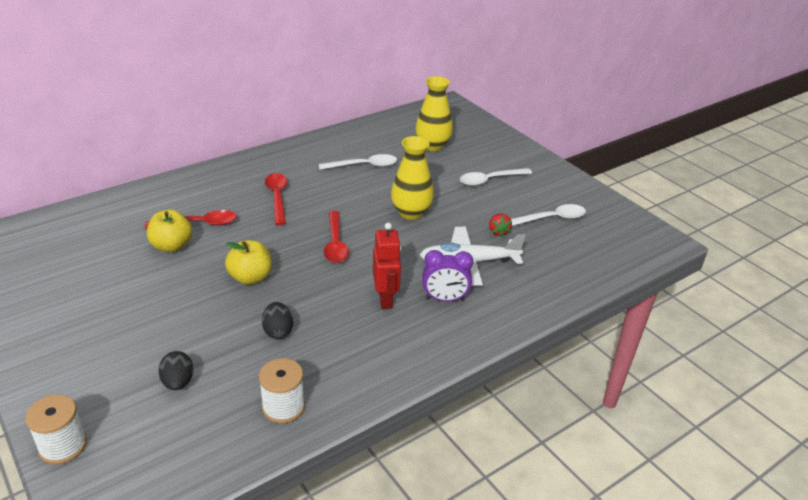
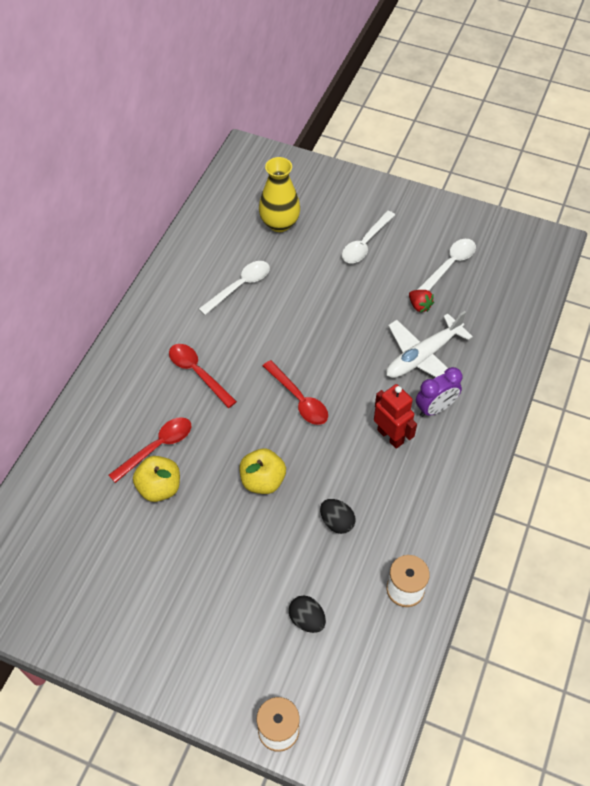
camera: 30 degrees left, 20 degrees up
(411, 213) = (331, 324): yellow vase -> none

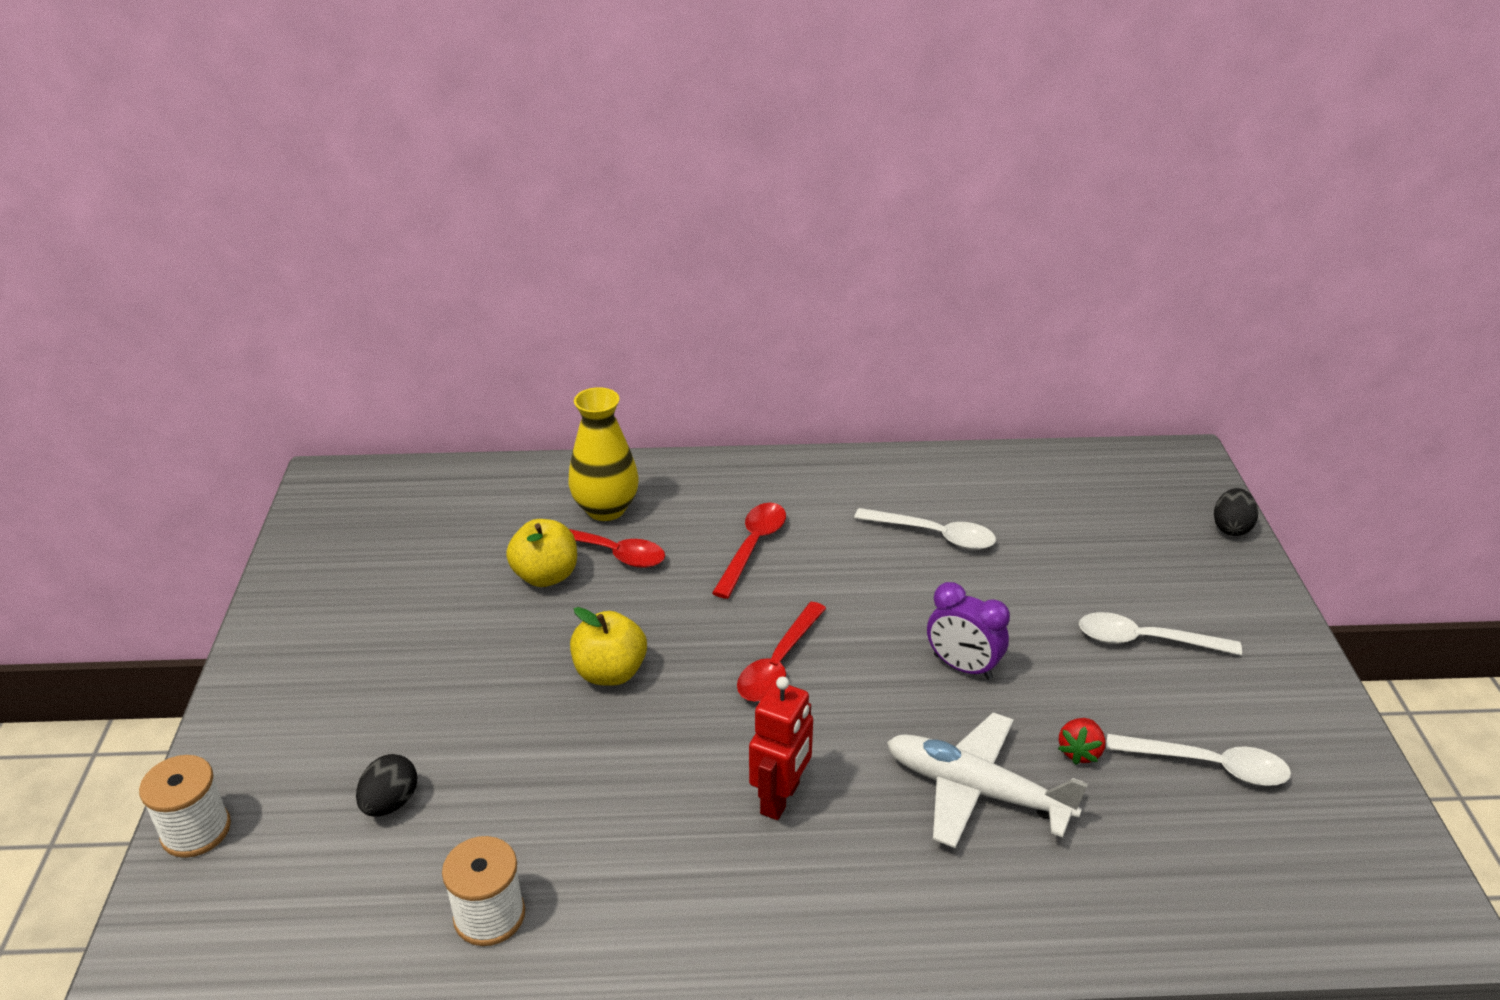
camera: 65 degrees right, 20 degrees down
(279, 223) = (1087, 535): yellow vase -> yellow vase (606, 509)
(337, 522) = (579, 782): black egg -> black egg (1231, 528)
(435, 408) = (878, 843): purple clock -> purple clock (962, 667)

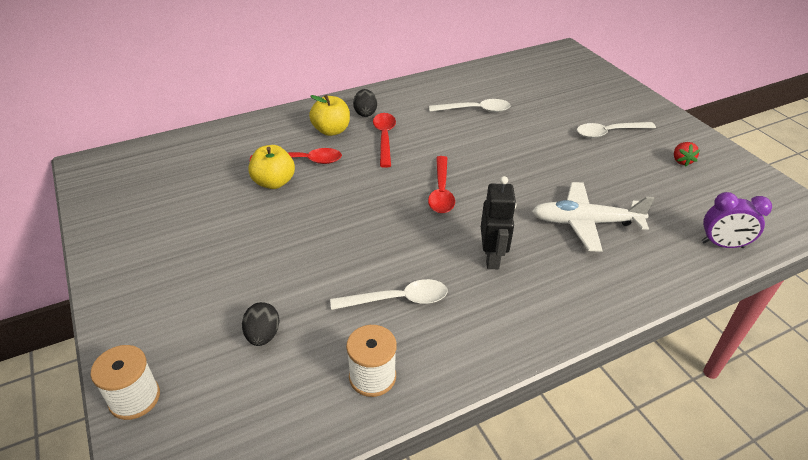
camera: 25 degrees left, 5 degrees up
(606, 509) = (285, 139): yellow vase -> none
(610, 672) = (350, 222): yellow apple -> yellow apple (331, 130)
(781, 798) = (492, 258): red robot -> black robot
(962, 667) = (535, 167): purple clock -> purple clock (722, 245)
(1079, 752) = (618, 190): red strawberry -> red strawberry (681, 161)
(1209, 766) = (678, 179): white spoon -> white spoon (398, 299)
(1231, 528) = (608, 75): black egg -> black egg (365, 113)

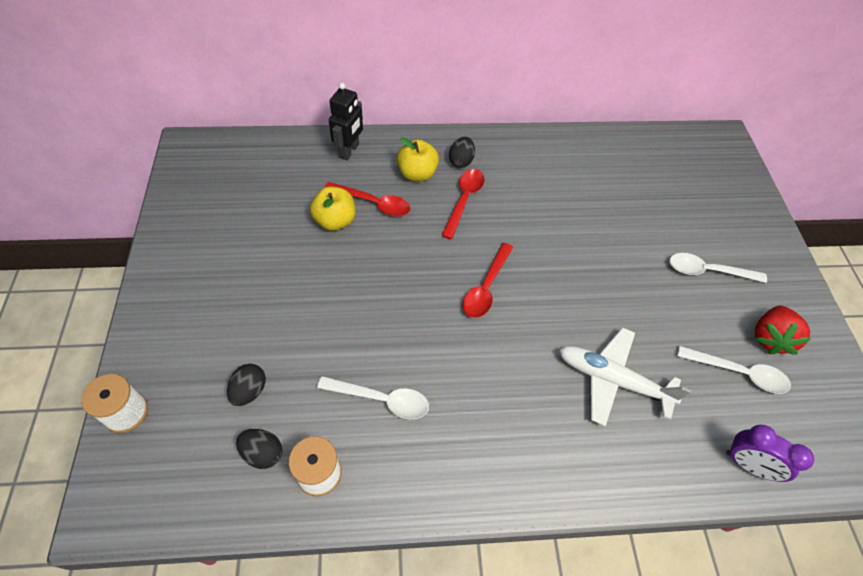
camera: 20 degrees right, 15 degrees up
(306, 380) = (263, 453): none -> black egg
(475, 110) = (576, 193): white spoon -> white spoon (739, 373)
(492, 258) = (494, 386): black robot -> black robot (349, 151)
(681, 161) = (769, 338): red strawberry -> red strawberry, size x1.68

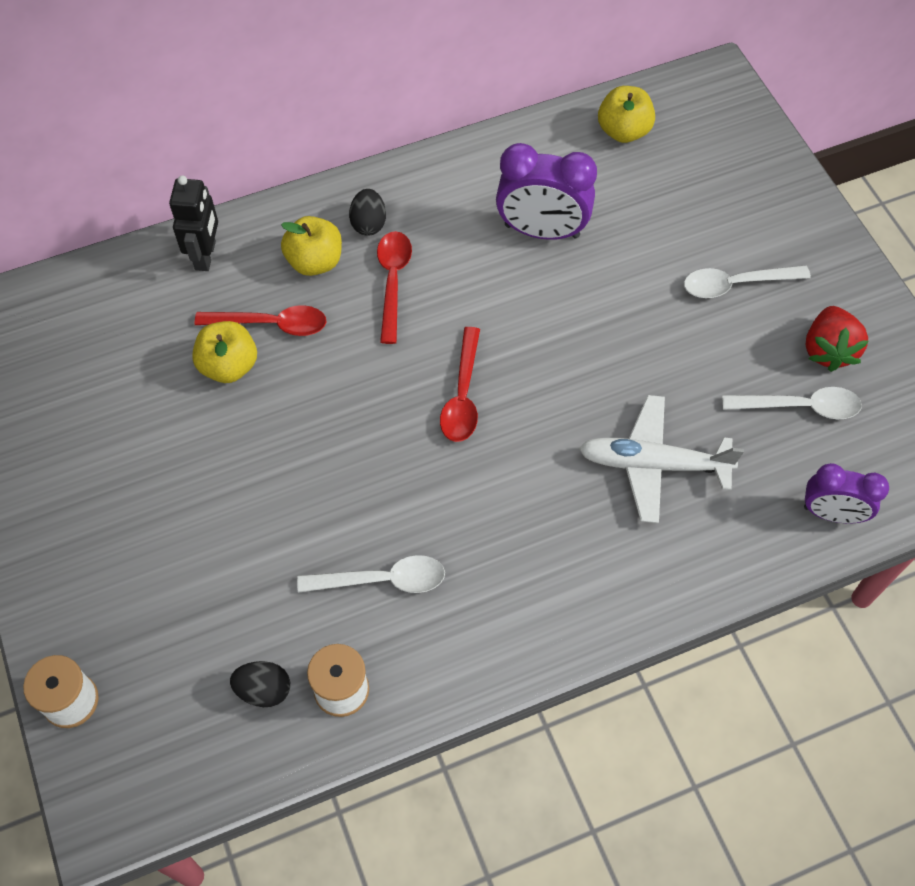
camera: 15 degrees left, 5 degrees up
(249, 391) = (214, 624): black egg -> none
(576, 197) = (542, 231): none -> purple clock
(651, 152) = (623, 131): none -> yellow apple

